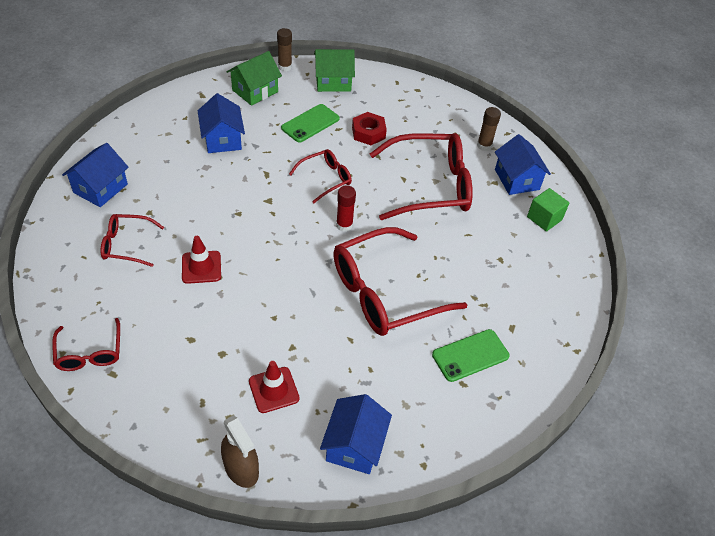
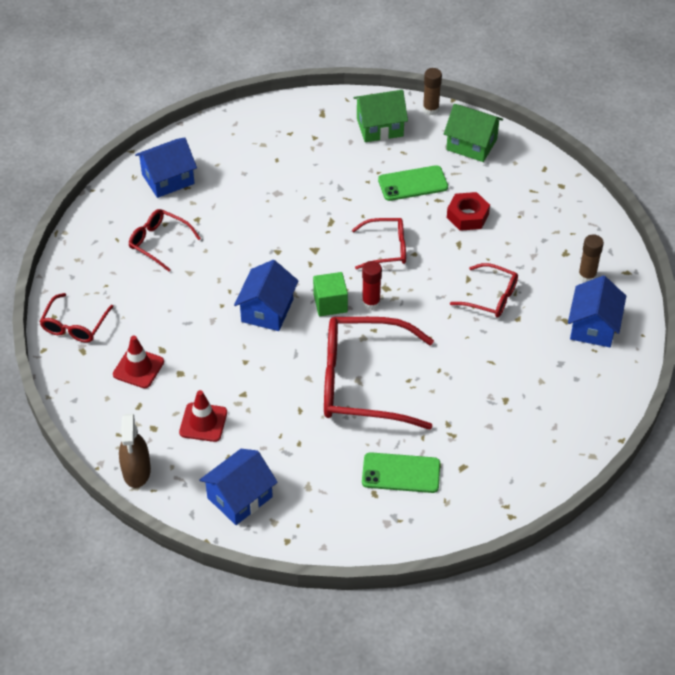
camera: 35 degrees right, 0 degrees up
(201, 267) = (211, 289): red traffic cone -> red traffic cone (138, 368)
(222, 139) = (312, 169): blue house -> blue house (267, 310)
(431, 186) = (491, 297): red glasses -> red glasses, size x0.51
(544, 218) = (589, 379): green cube -> green cube (330, 303)

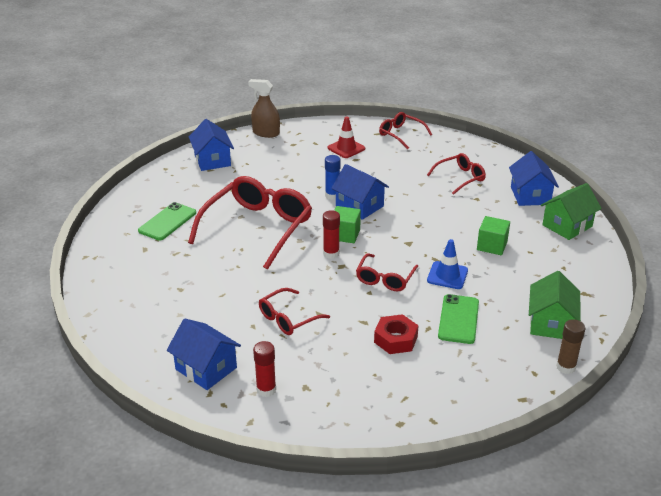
camera: 115 degrees right, 15 degrees down
(203, 422) = (281, 161): red traffic cone -> none
(258, 342) = (332, 195): none -> blue glue stick
(283, 187) = (492, 246): none -> green cube
(352, 207) = (447, 275): none -> blue traffic cone
(471, 144) = (496, 378): green house -> green house (567, 226)
(587, 276) = (266, 390): brown glue stick -> red glue stick

